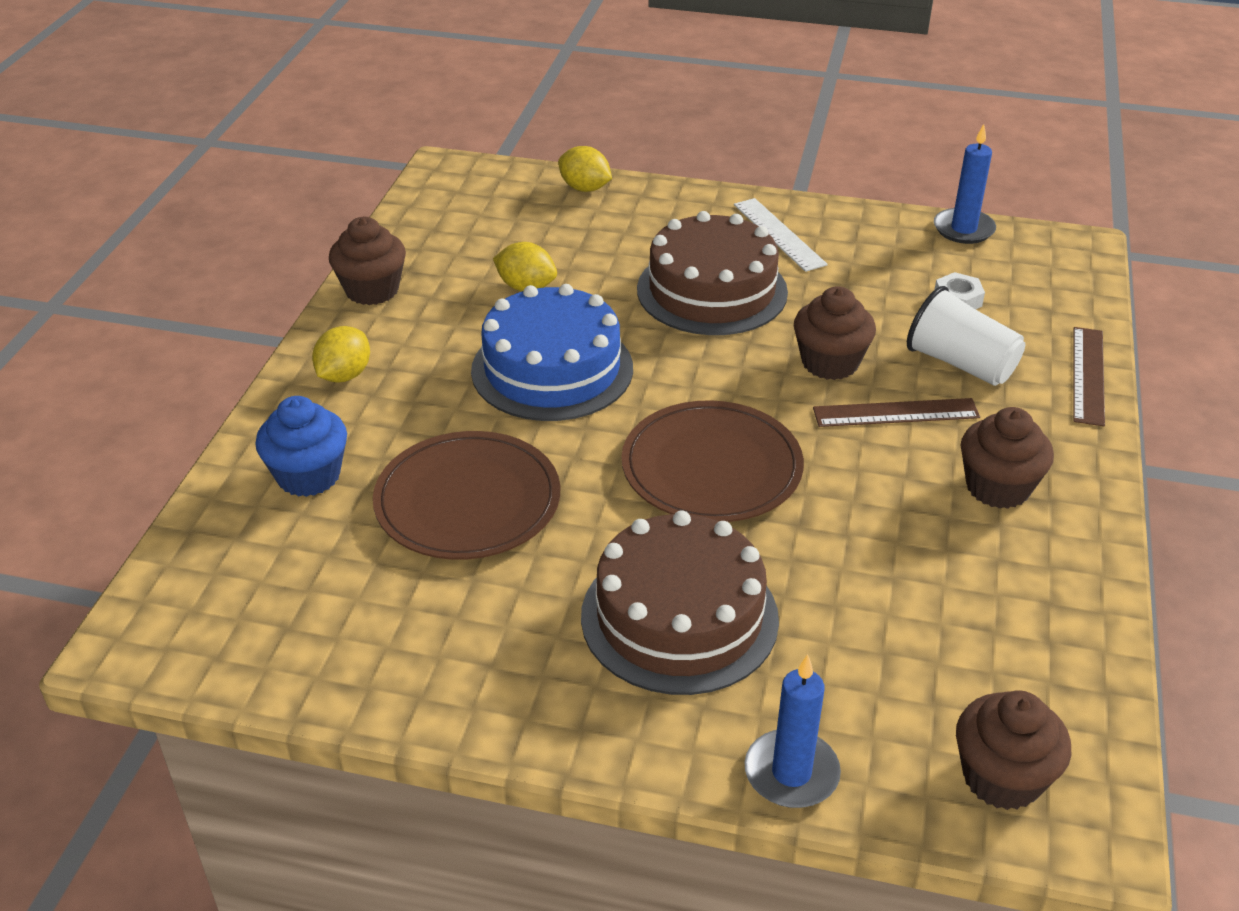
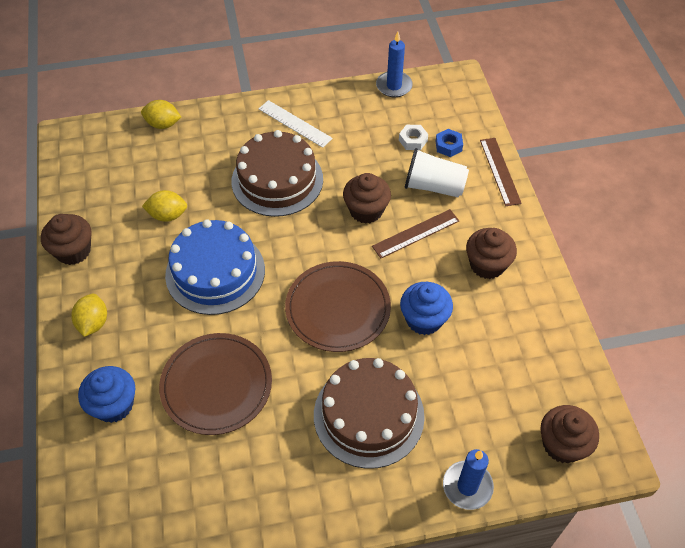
camera: 25 degrees left, 15 degrees up
(846, 524) = (424, 319): none -> blue cupcake
(1014, 321) = (448, 146): none -> blue nut

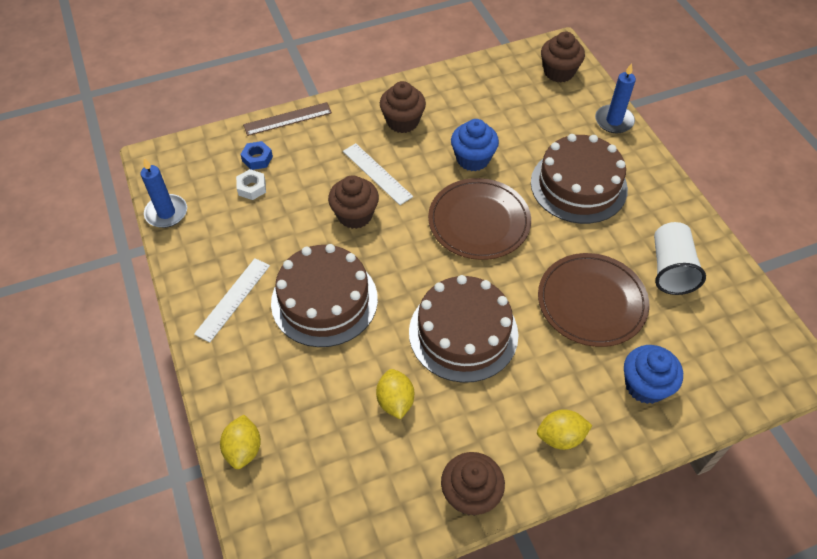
camera: 100 degrees left, 0 degrees up
(215, 272) = (463, 333): blue cake -> brown cake
(416, 234) = (377, 173): brown ruler -> white ruler
(434, 186) = (314, 165): white cup -> white cup (670, 269)

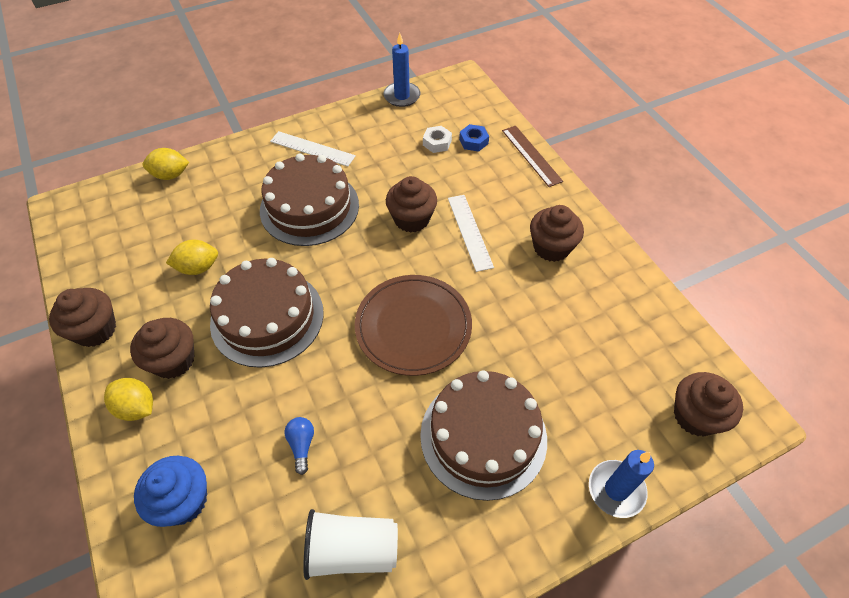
camera: 85 degrees right, 0 degrees up
(377, 173) = (470, 231): white ruler -> white ruler turned 60 degrees counterclockwise
(473, 159) = (507, 317): blue cupcake -> none
(509, 411) = (173, 360): none -> brown cupcake
(560, 437) = (137, 407): yellow lemon -> yellow lemon turned 45 degrees counterclockwise
(591, 302) = (302, 445): brown plate -> blue light bulb

